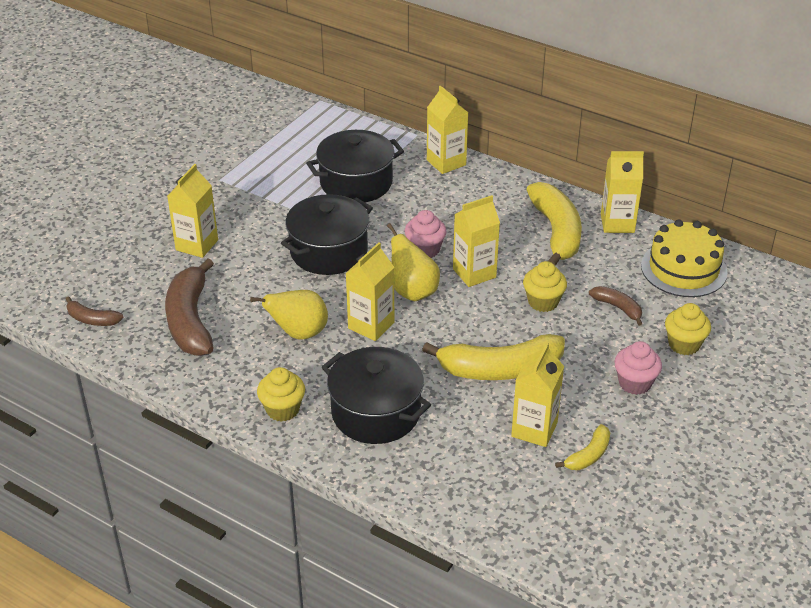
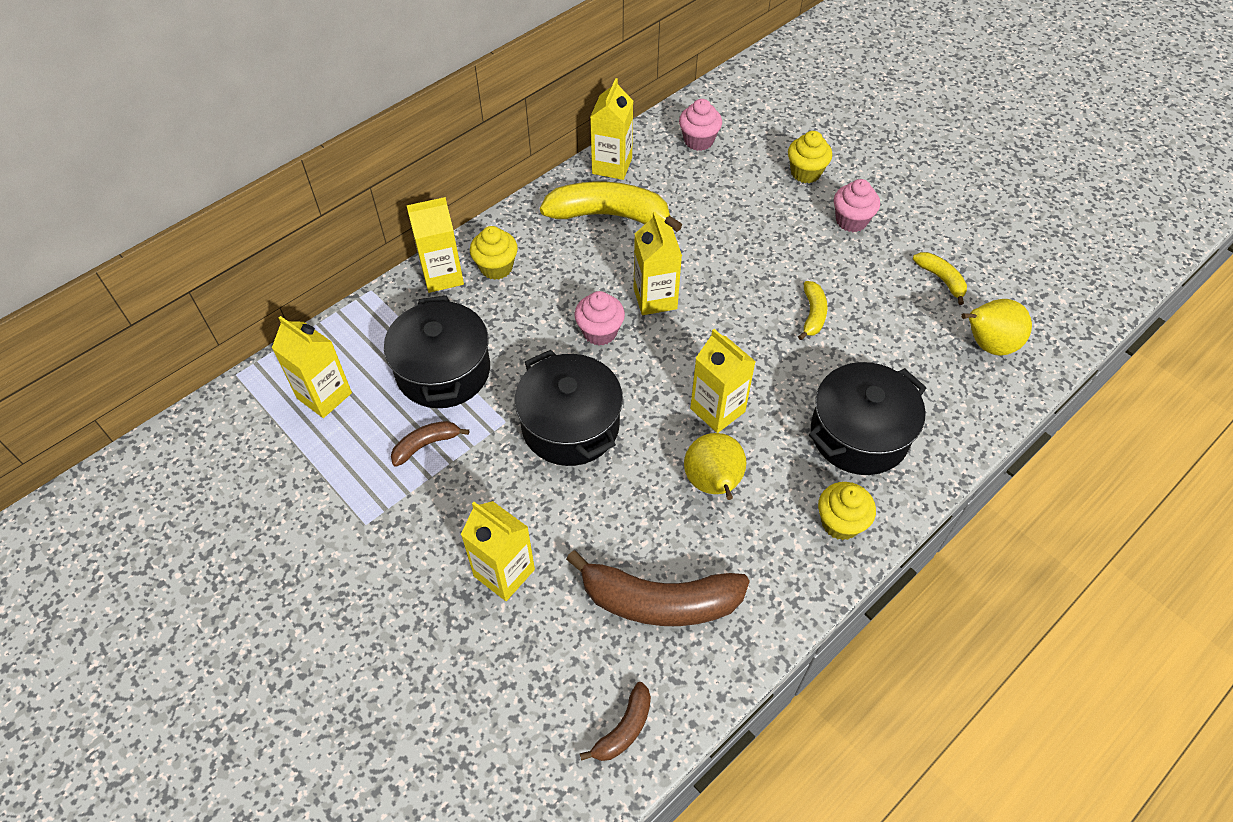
camera: 75 degrees left, 15 degrees up
(413, 291) = (670, 359): yellow pear -> yellow pear (987, 345)
(500, 369) = (812, 315): yellow banana -> yellow banana, size x0.49
(534, 429) = (902, 309): yellow carton -> yellow carton (324, 395)
(543, 302) = (718, 255): yellow cupcake -> yellow cupcake (496, 267)
(618, 308) = (742, 202): brown banana -> brown banana (426, 445)
(683, 269) = (698, 141): yellow cake -> pink cupcake

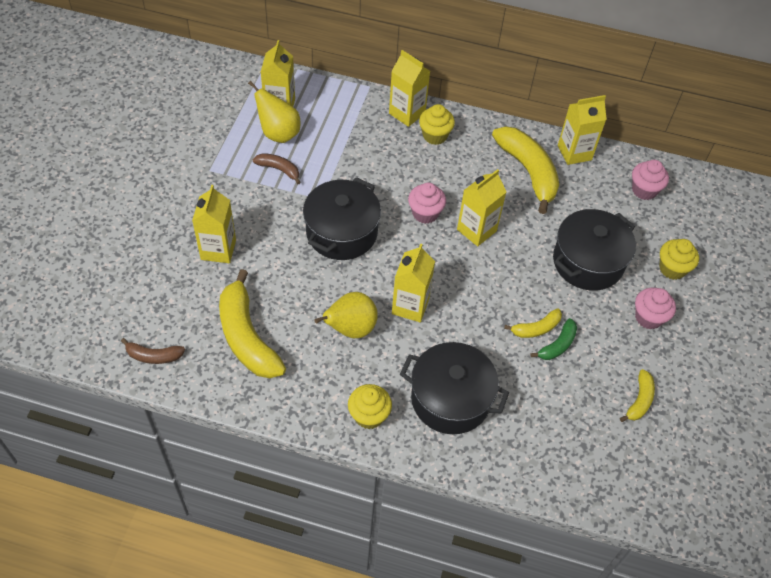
camera: 55 degrees right, 0 degrees up
(443, 371) = (336, 150): black pot -> black pot (588, 262)
(659, 601) = (247, 336): brown banana -> yellow banana
(843, 308) = (557, 345): none -> green banana
(987, 345) = (598, 456): yellow pear -> yellow pear (278, 133)

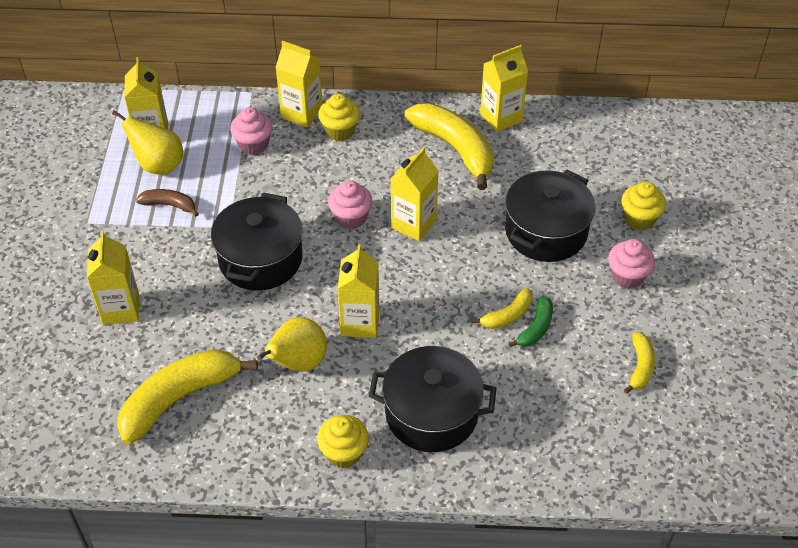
camera: 10 degrees left, 5 degrees down
(153, 356) = (74, 445): brown banana -> none
(247, 336) = (179, 398): yellow banana -> yellow banana turned 90 degrees clockwise
(644, 190) = (587, 142): pink cupcake -> pink cupcake (253, 145)

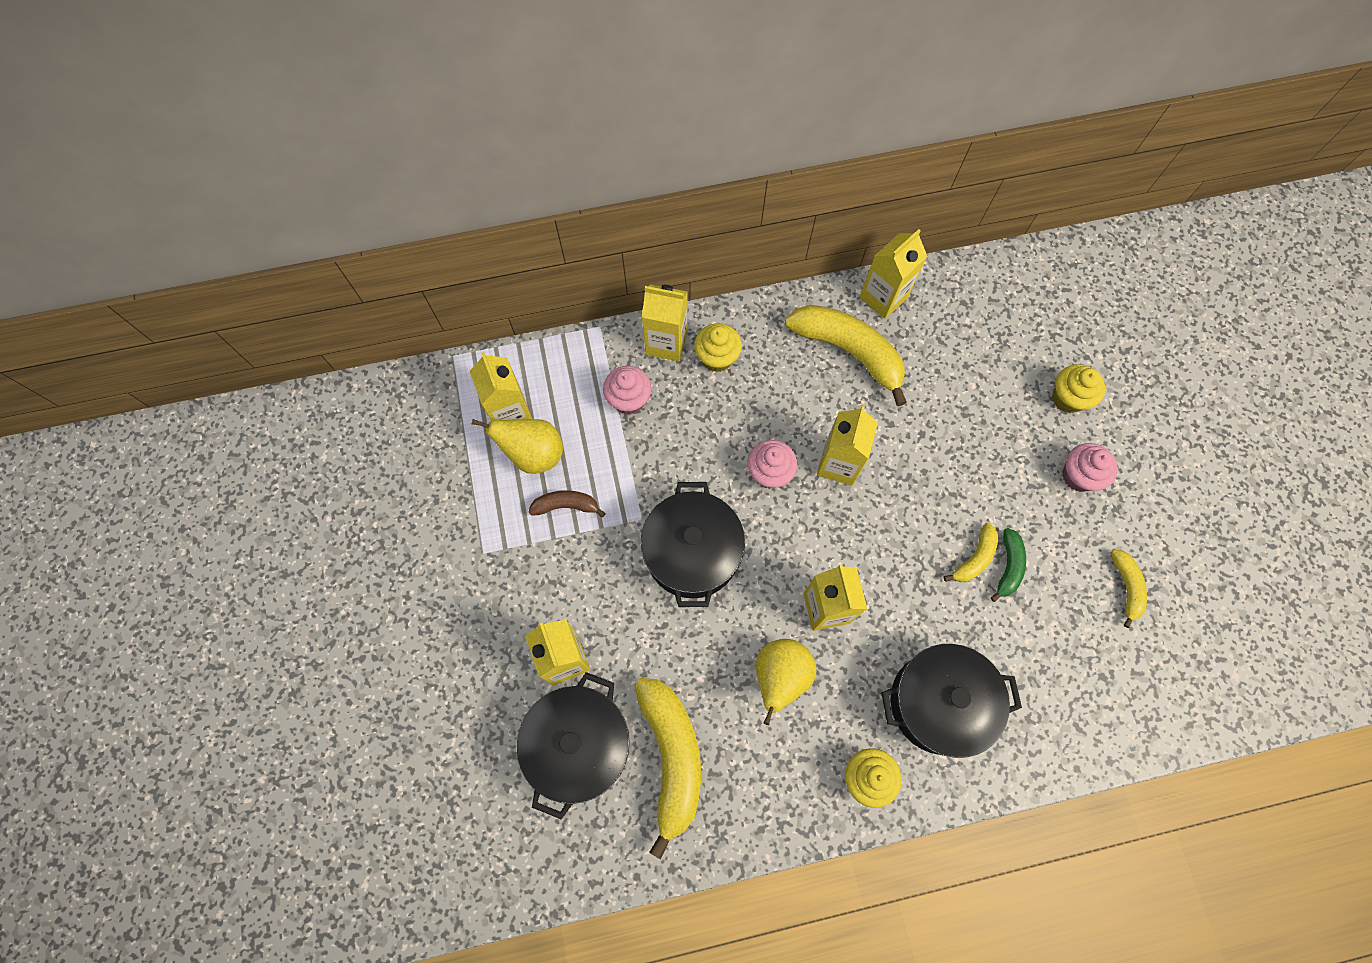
camera: 15 degrees left, 20 degrees up
(179, 398) = (672, 757): yellow banana -> yellow banana turned 135 degrees clockwise
(546, 231) = (978, 439): black pot -> black pot (579, 745)

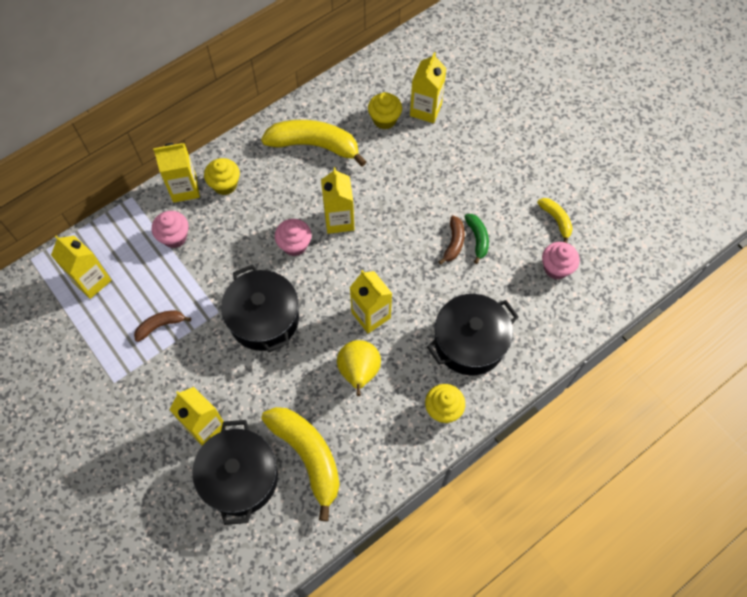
camera: 25 degrees left, 5 degrees down
(533, 454) = (121, 301): yellow pear -> none
(883, 297) = (322, 101): yellow carton -> yellow carton (425, 110)
(974, 558) = (454, 243): yellow banana -> brown banana
(1068, 398) = (471, 118): yellow cupcake -> yellow cupcake (384, 120)
(1078, 476) = (498, 164): pink cupcake -> pink cupcake (556, 268)

